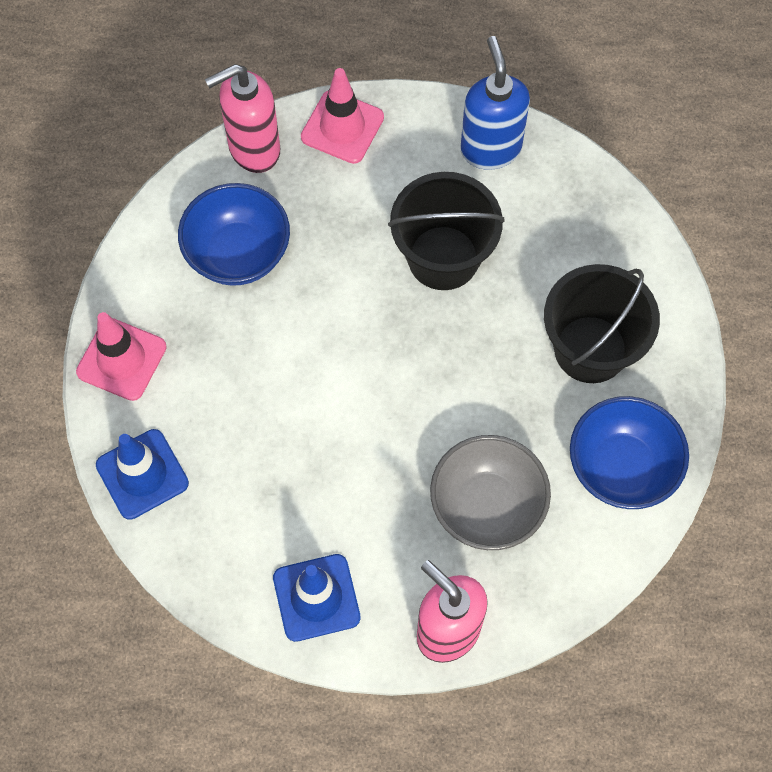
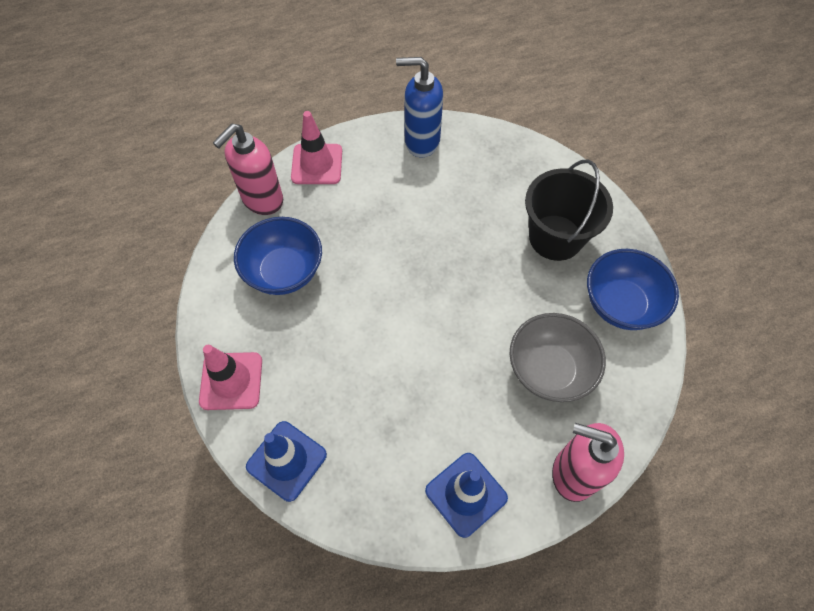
camera: 25 degrees left, 5 degrees down
(443, 258) = (427, 219): black bucket -> none
(490, 148) = (421, 142): blue soap dispenser -> blue soap dispenser turned 45 degrees counterclockwise

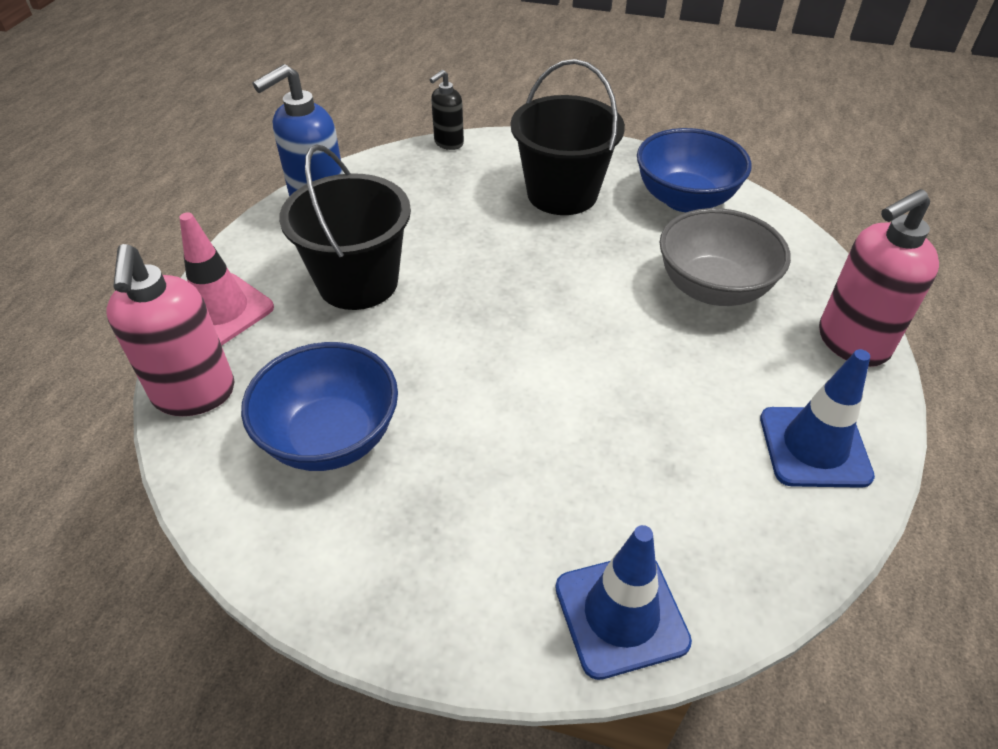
camera: 50 degrees left, 15 degrees down
(231, 381) = (430, 608): pink traffic cone -> none
(387, 201) = (358, 282): none -> black bucket
(540, 149) = (448, 143): none -> black soap dispenser

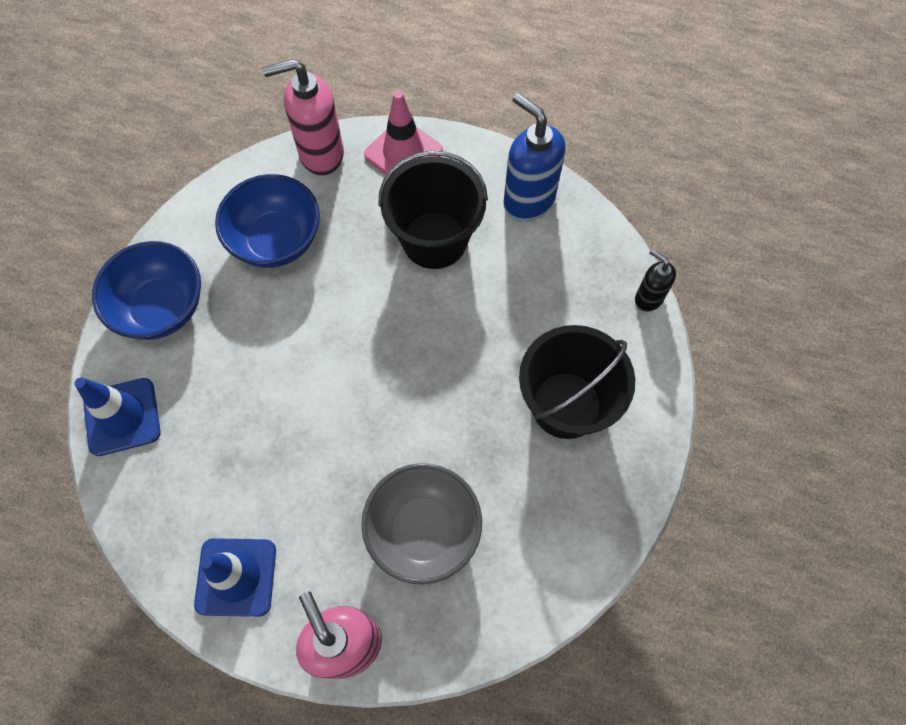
camera: 90 degrees right, 20 degrees up
(685, 199) = (563, 527): blue bowl -> blue bowl (161, 308)

